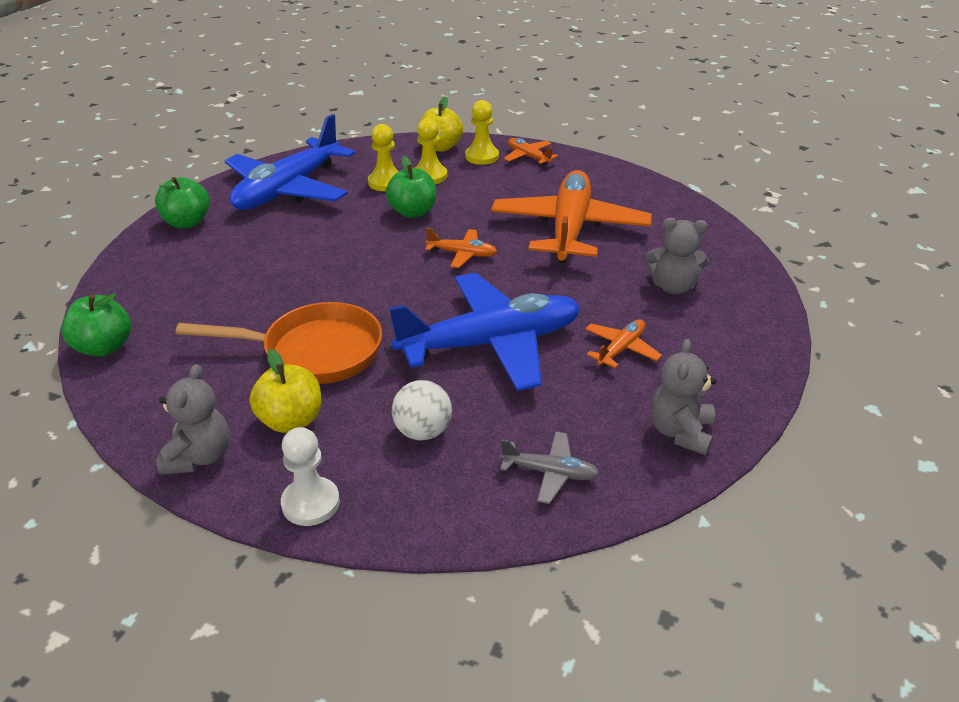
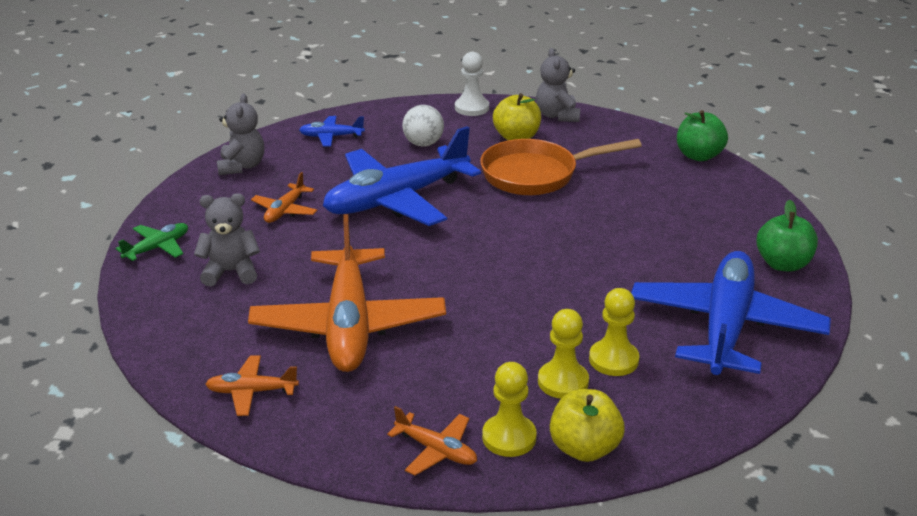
camera: 165 degrees right, 5 degrees down
(413, 212) = (546, 318): green apple -> none
(462, 254) = (460, 274): orange plane -> orange plane (252, 392)
(550, 473) = (331, 137): grey plane -> blue plane
(755, 324) = (157, 248): none -> green plane

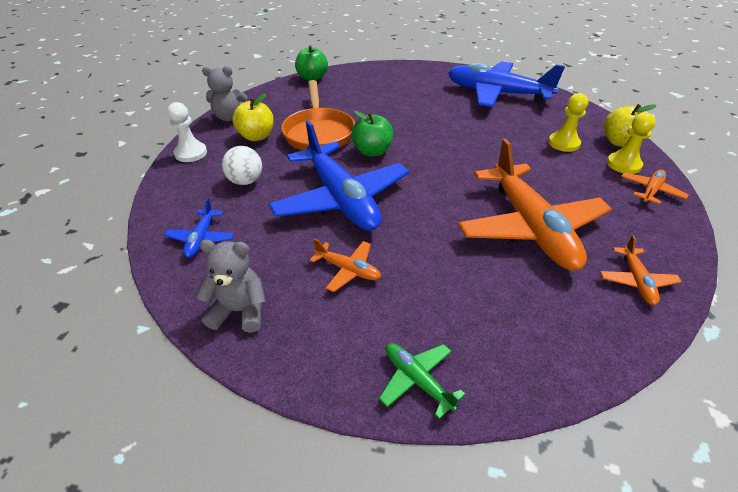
camera: 85 degrees left, 10 degrees up
(231, 272) = (462, 306): grey teddy bear -> none
(349, 325) = (530, 227): orange plane -> orange plane turned 75 degrees clockwise
(613, 360) = (537, 126): yellow pawn -> none
(782, 264) = (436, 73): green apple -> green apple (372, 151)

